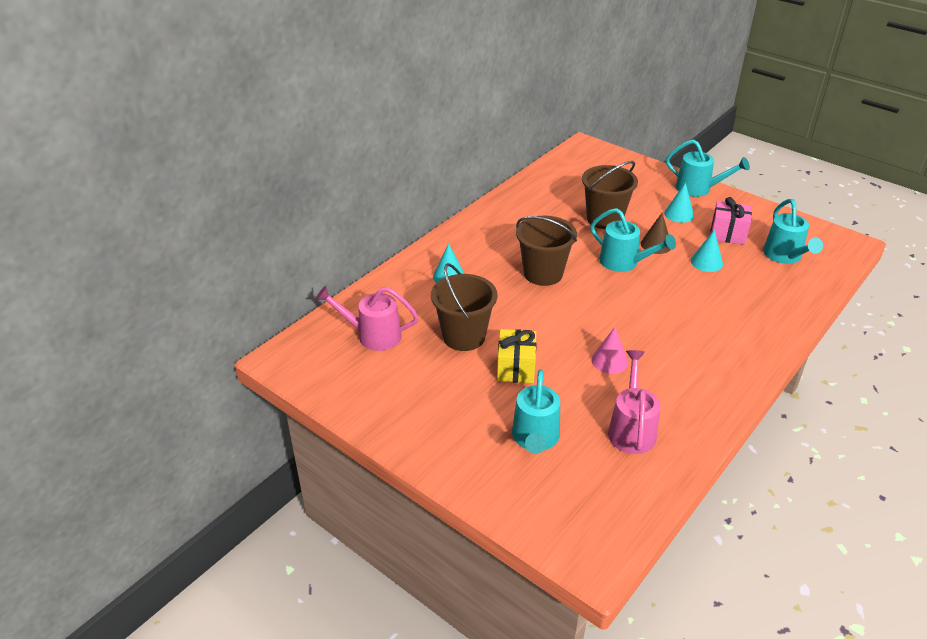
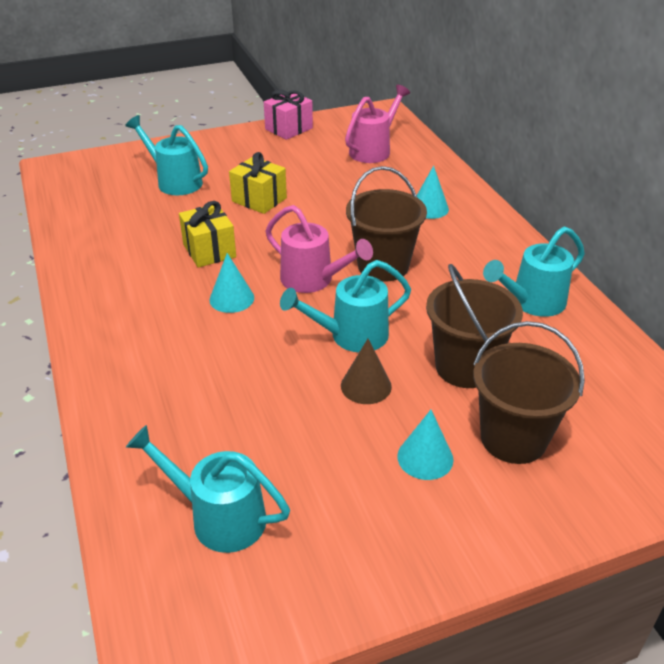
camera: 120 degrees right, 0 degrees up
(464, 336) = (328, 189): brown bucket -> brown bucket (513, 438)
(609, 361) = (209, 251): pink cone -> yellow gift
(631, 428) = (124, 227): pink watering can -> pink watering can (313, 280)
(698, 189) = (488, 537): turquoise watering can -> turquoise watering can (531, 302)
(706, 262) = (286, 414): turquoise cone -> turquoise cone (231, 298)
(727, 234) = (329, 484): pink gift -> pink gift (289, 129)

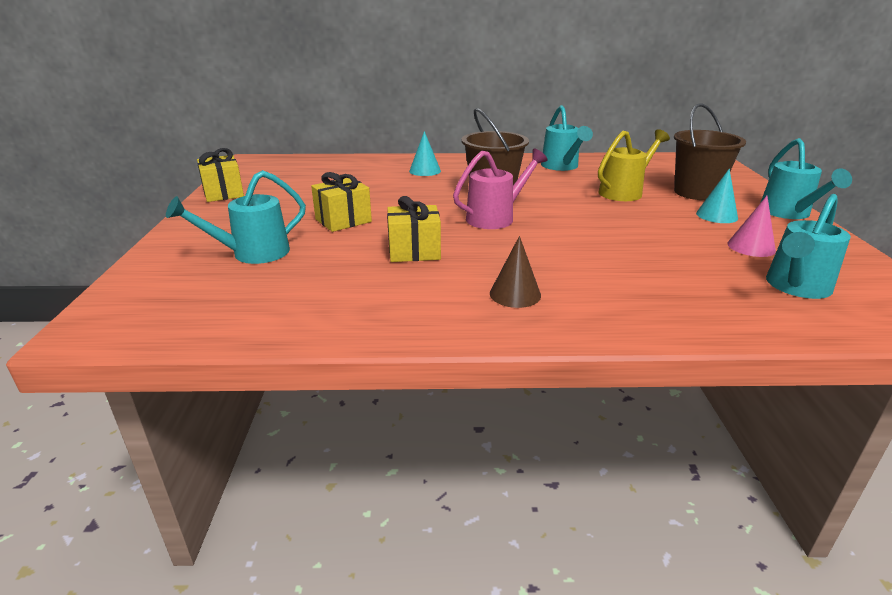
camera: 70 degrees left, 10 degrees down
(231, 298) = (503, 250): turquoise cone -> none
(289, 129) = (223, 193): pink gift -> yellow gift
(325, 486) = (751, 247): none -> pink cone
(350, 336) = (578, 216): turquoise watering can -> turquoise watering can (788, 213)
(366, 386) = (640, 220): brown cone -> brown cone (515, 294)
(374, 150) = (314, 172): pink watering can -> none
(465, 367) = (625, 192): brown bucket -> yellow watering can

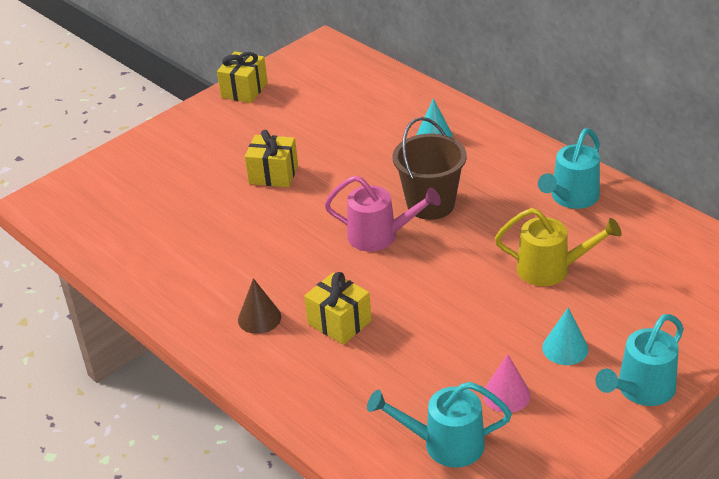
camera: 50 degrees right, 10 degrees up
(252, 254) = (176, 180): turquoise watering can -> none
(414, 251) = (266, 238): yellow gift -> yellow gift (339, 322)
(696, 192) = (619, 312): brown bucket -> none

